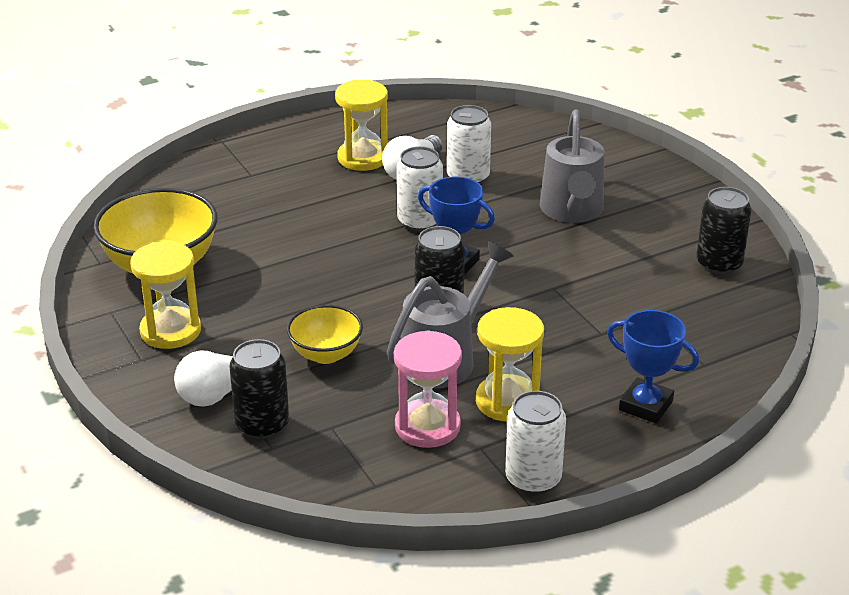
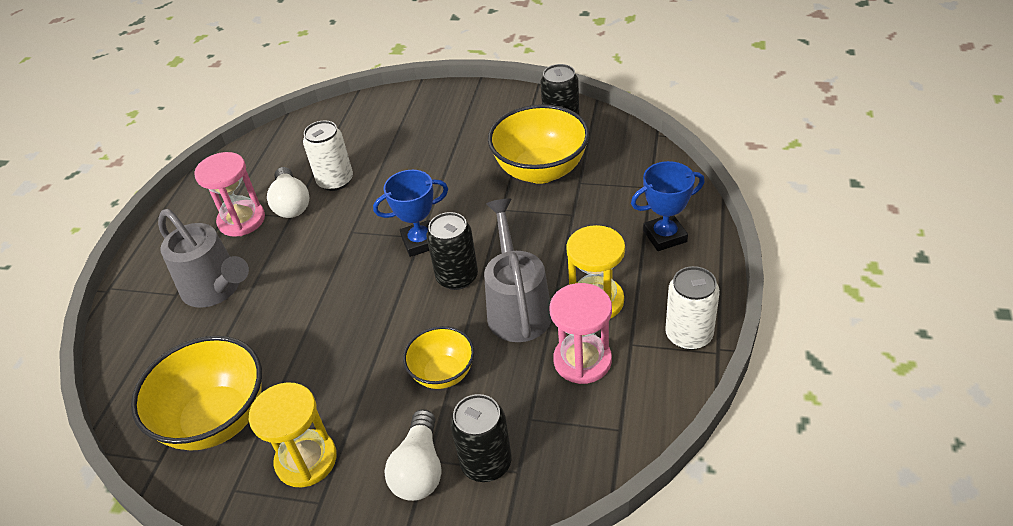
camera: 45 degrees left, 10 degrees up
(363, 158) = (241, 220): yellow hourglass -> pink hourglass
(419, 221) = (352, 233): white can -> none
(572, 211) = (433, 154): grey watering can -> grey watering can (216, 289)
(635, 284) = (541, 170): none -> yellow bowl

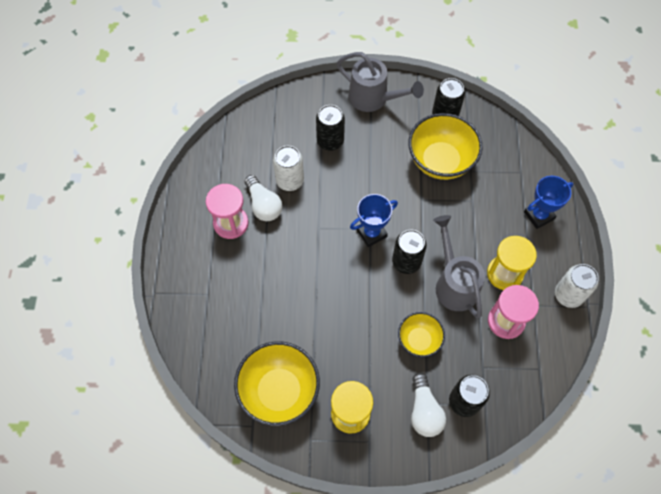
camera: 15 degrees left, 20 degrees up
(216, 289) = (236, 287): grey watering can -> grey watering can (373, 98)
(403, 144) = (330, 141): none -> black can

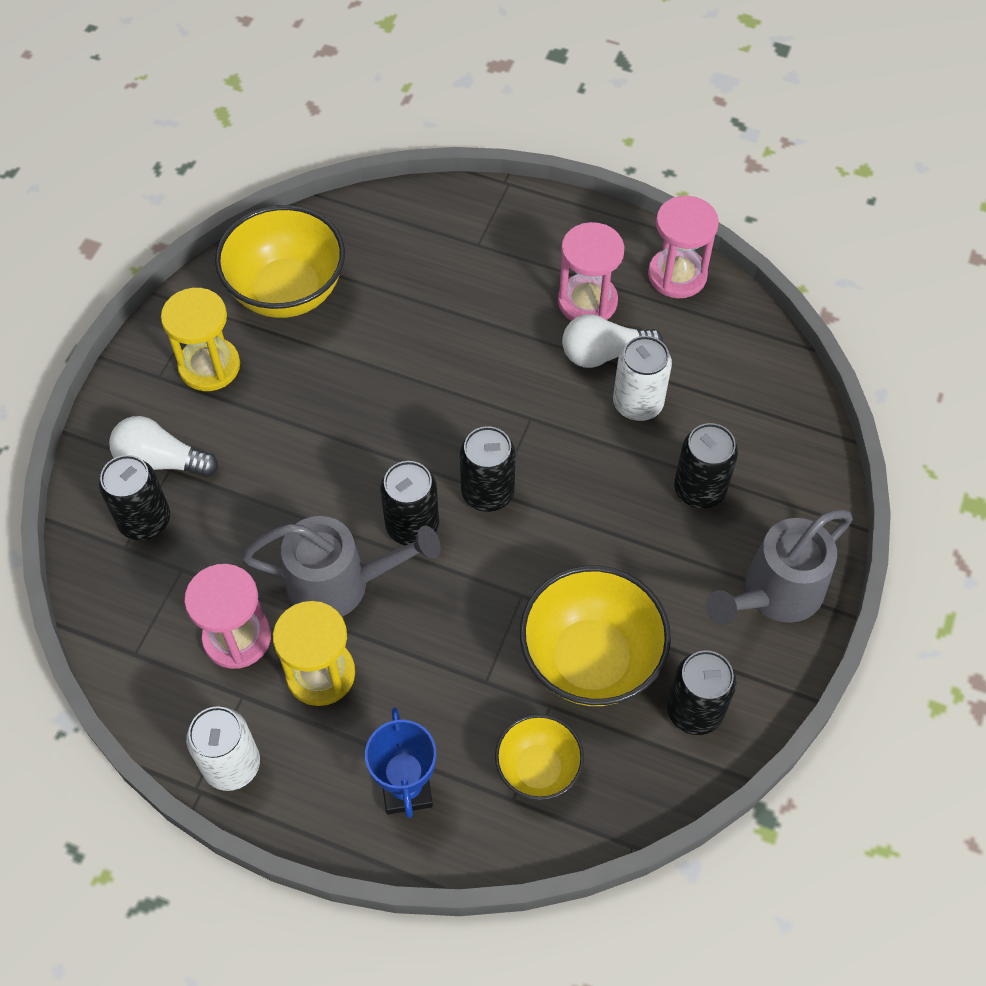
camera: 110 degrees right, 5 degrees down
(197, 185) = (677, 275): none -> pink hourglass
(371, 233) = (487, 492): blue trophy -> black can
(419, 340) = (271, 494): yellow bowl -> yellow bowl (538, 769)

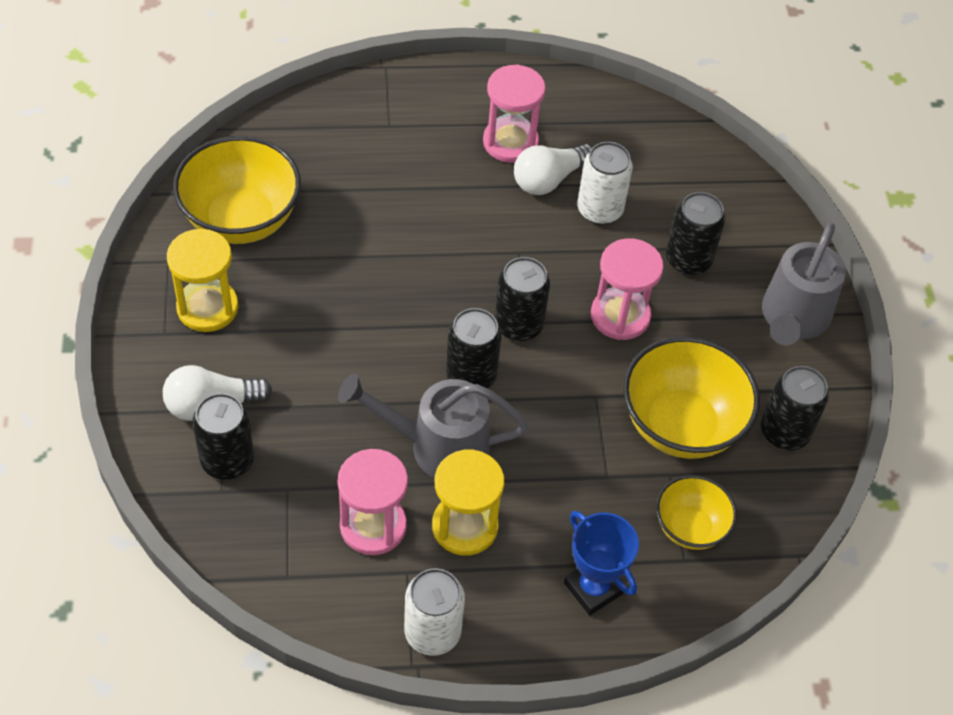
camera: 30 degrees left, 5 degrees down
(340, 584) = (437, 446): grey watering can -> grey watering can turned 150 degrees counterclockwise
(677, 275) = (571, 97): pink hourglass -> pink hourglass (620, 316)

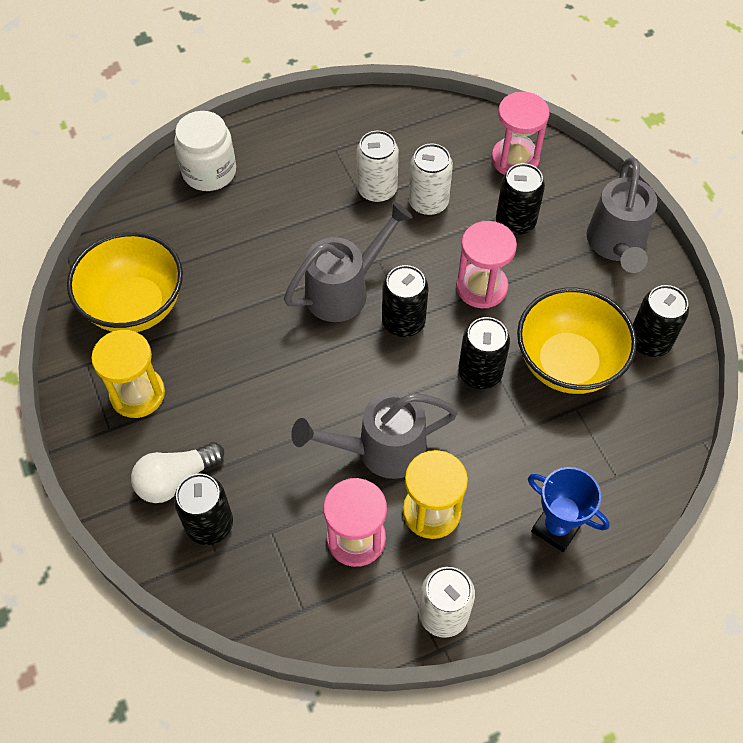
camera: 15 degrees left, 5 degrees up
(375, 107) = (209, 172): none -> white jar
(469, 272) = (344, 290): none -> grey watering can
(471, 375) = (383, 379): black can -> black can (480, 373)
(510, 142) = (333, 168): pink hourglass -> pink hourglass (515, 159)
(549, 179) = (377, 190): white light bulb -> white can
(690, 527) = (610, 448): yellow bowl -> none

